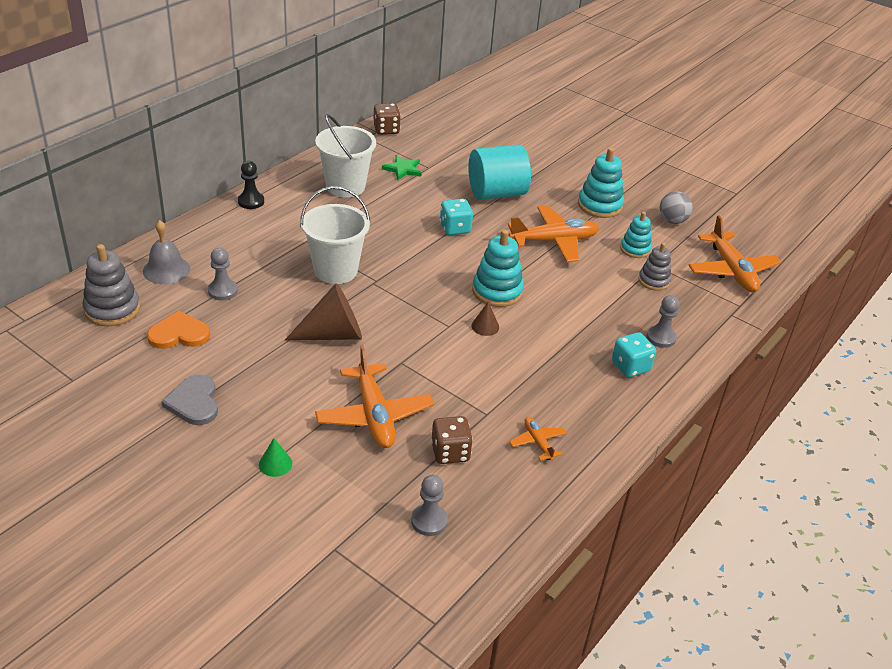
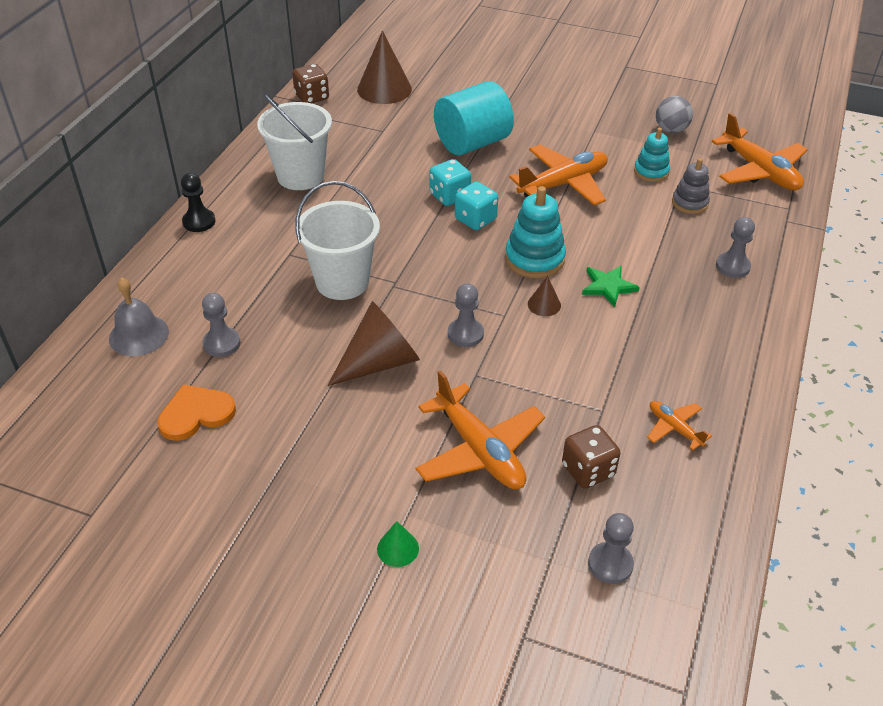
camera: 15 degrees left, 5 degrees up
(112, 309) = (96, 405): grey stacking toy -> none
(194, 402) = (259, 498): grey heart -> none
(403, 169) = (355, 140): green star -> green star (608, 286)
(410, 331) = (465, 334): none -> grey pawn
(448, 136) = (384, 89): none -> brown cone
(599, 205) = (588, 131): turquoise stacking toy -> none
(630, 367) = (720, 309): turquoise dice -> turquoise dice (475, 219)

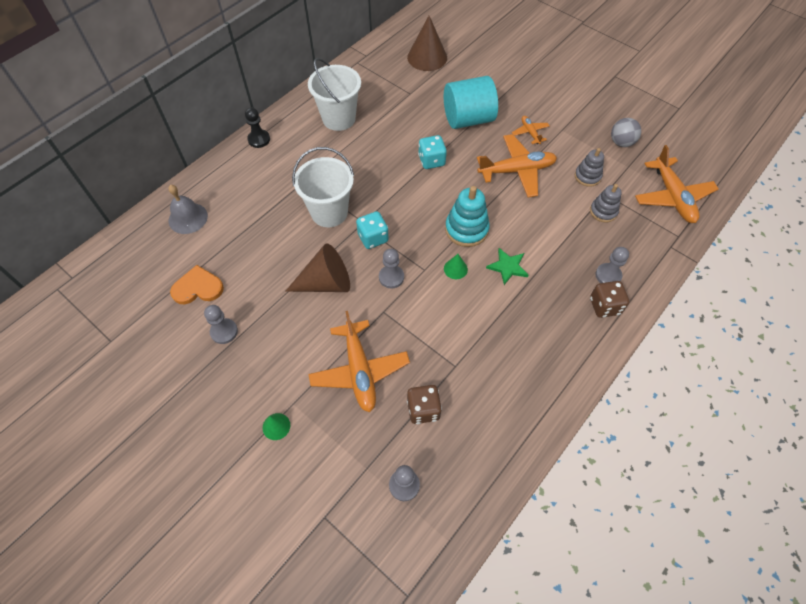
camera: 20 degrees right, 15 degrees up
(222, 343) = (234, 239): grey pawn -> grey pawn (224, 331)
(312, 97) = (374, 53): brown dice -> brown dice (604, 306)
(475, 219) = (440, 185): turquoise dice -> turquoise dice (373, 238)
(544, 304) = (455, 269): brown cone -> green cone
(651, 172) = (587, 176): turquoise stacking toy -> grey stacking toy
(674, 428) = (498, 396): orange plane -> orange plane (530, 133)

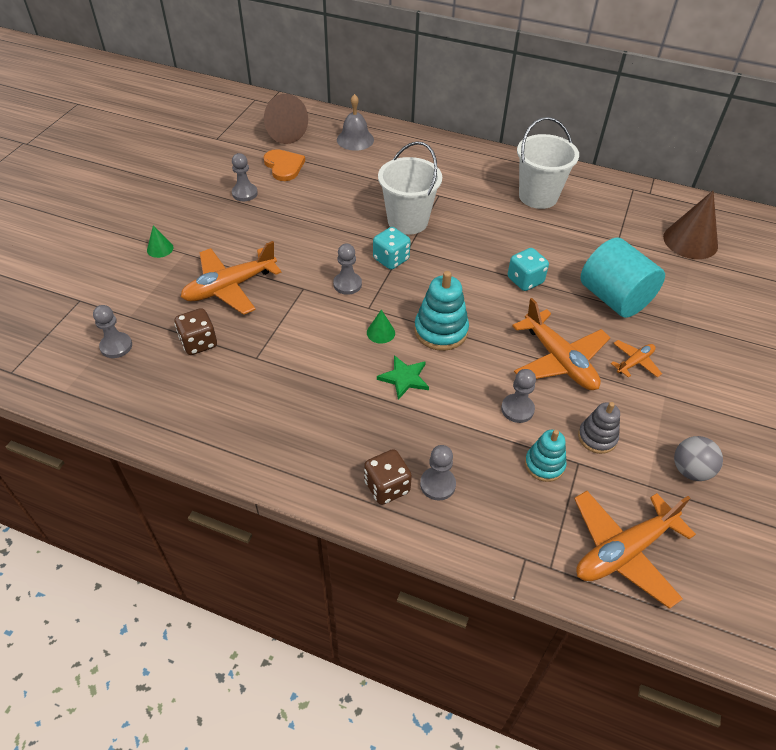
camera: 70 degrees right, 10 degrees down
(259, 139) = (472, 153): black pawn -> none
(326, 283) = (321, 240): brown cone -> brown cone (282, 132)
(554, 209) = (517, 409): none -> grey pawn
(603, 211) = (544, 464): grey stacking toy -> turquoise stacking toy

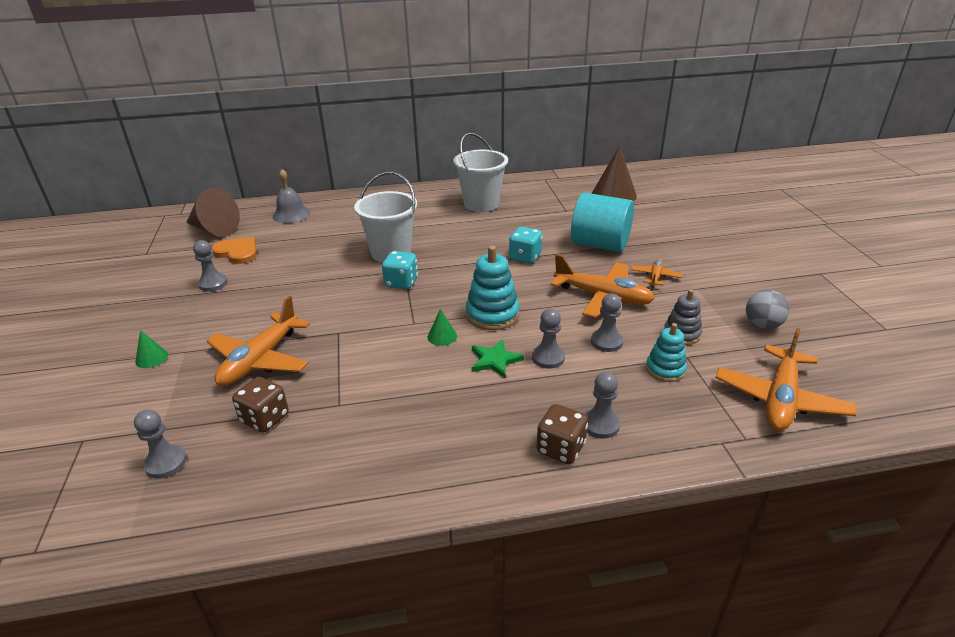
camera: 30 degrees left, 15 degrees down
(347, 284) = (378, 314): grey pawn -> grey pawn (548, 358)

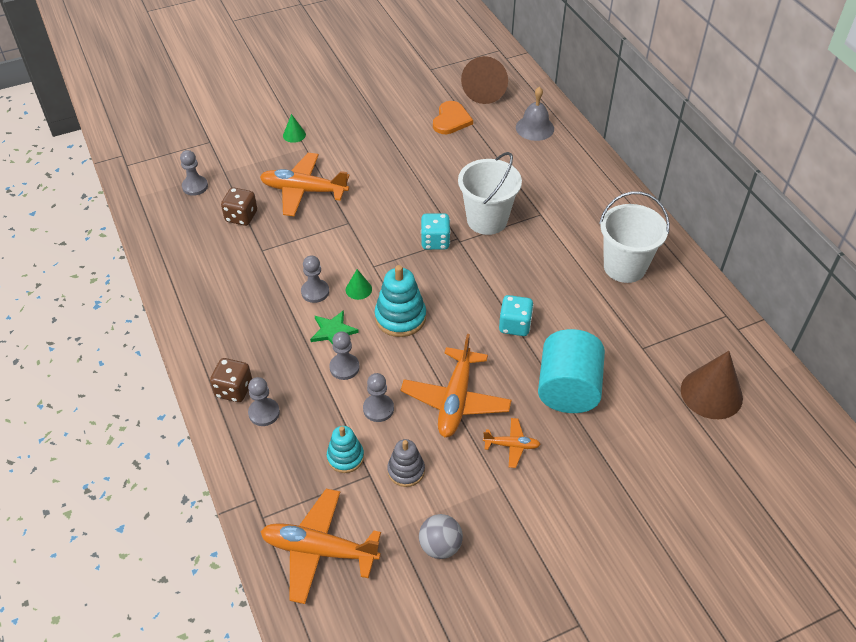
camera: 75 degrees right, 15 degrees up
(213, 284) = (397, 126): grey pawn -> grey pawn (315, 292)

